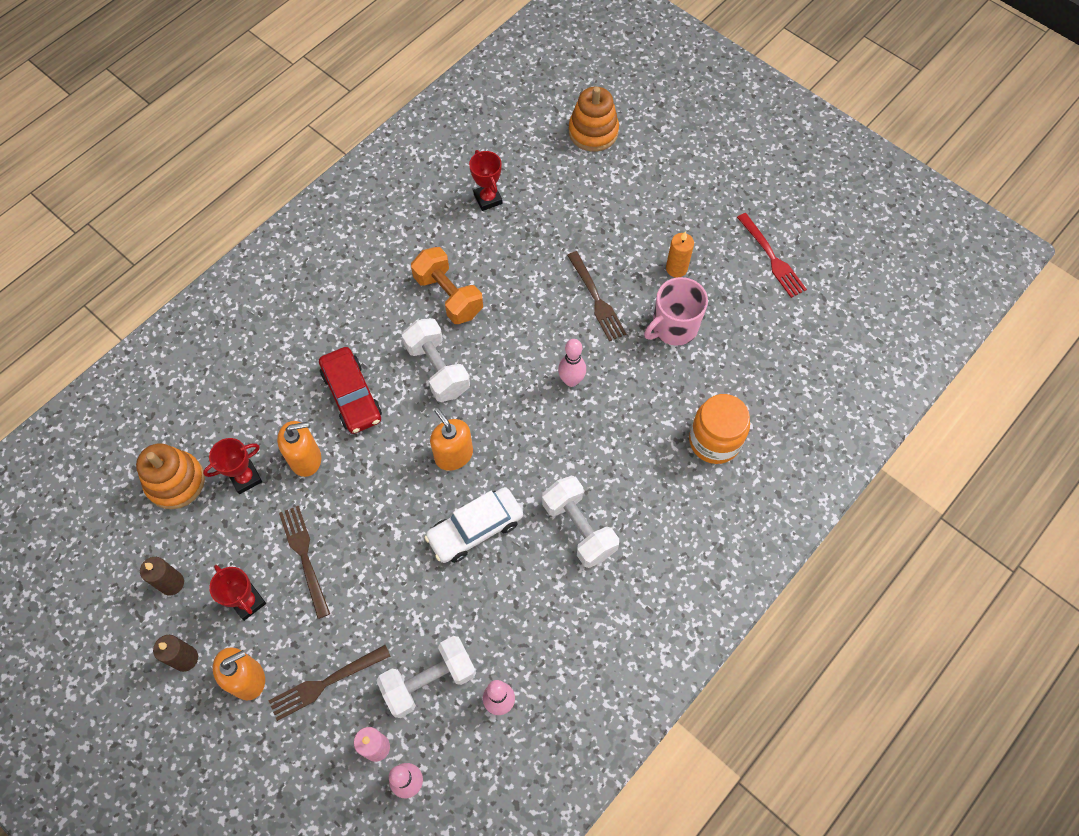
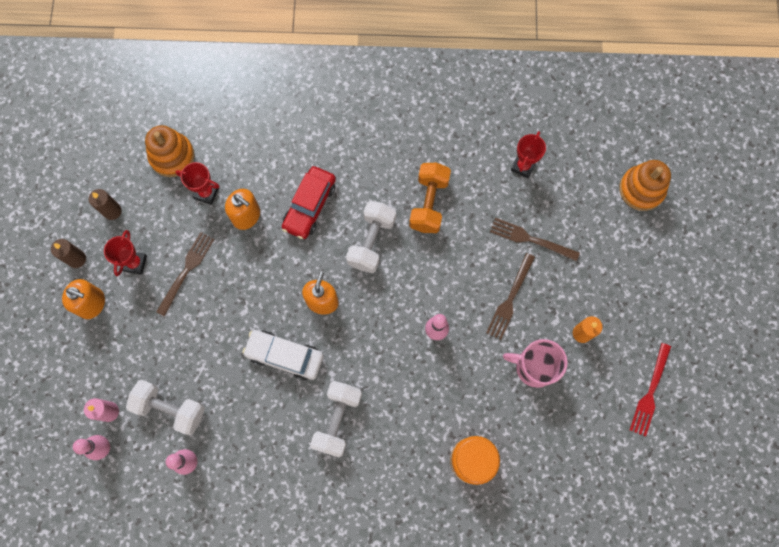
camera: 50 degrees right, 10 degrees up
(325, 683) = (123, 350): brown fork -> brown fork (530, 239)

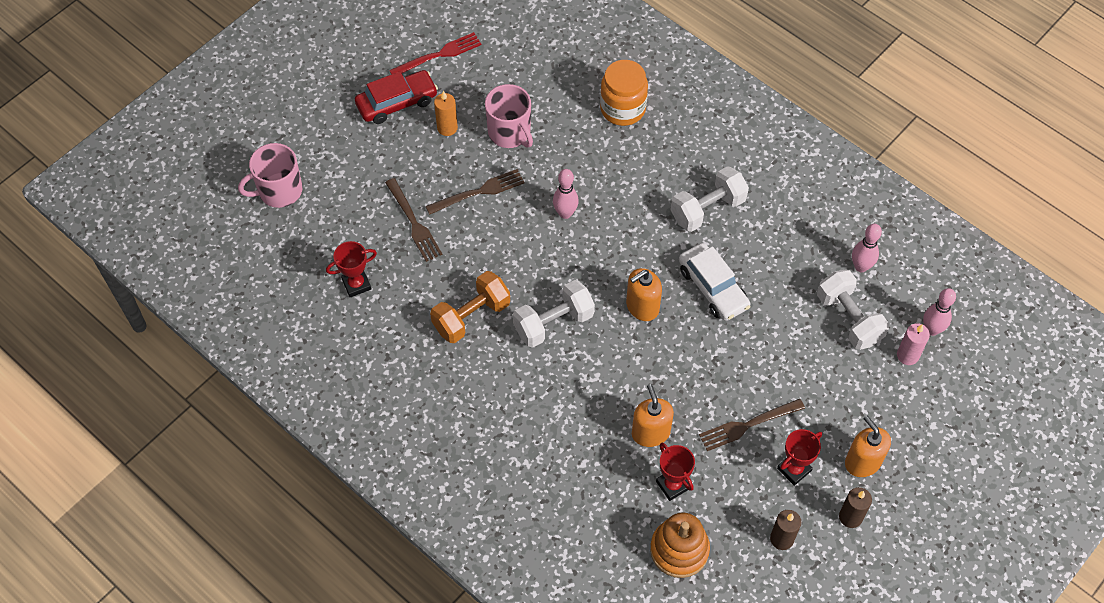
camera: 140 degrees left, 15 degrees down
(309, 206) = (582, 397): red car -> red car (397, 103)
(641, 189) = (279, 191): orange stacking toy -> pink mug

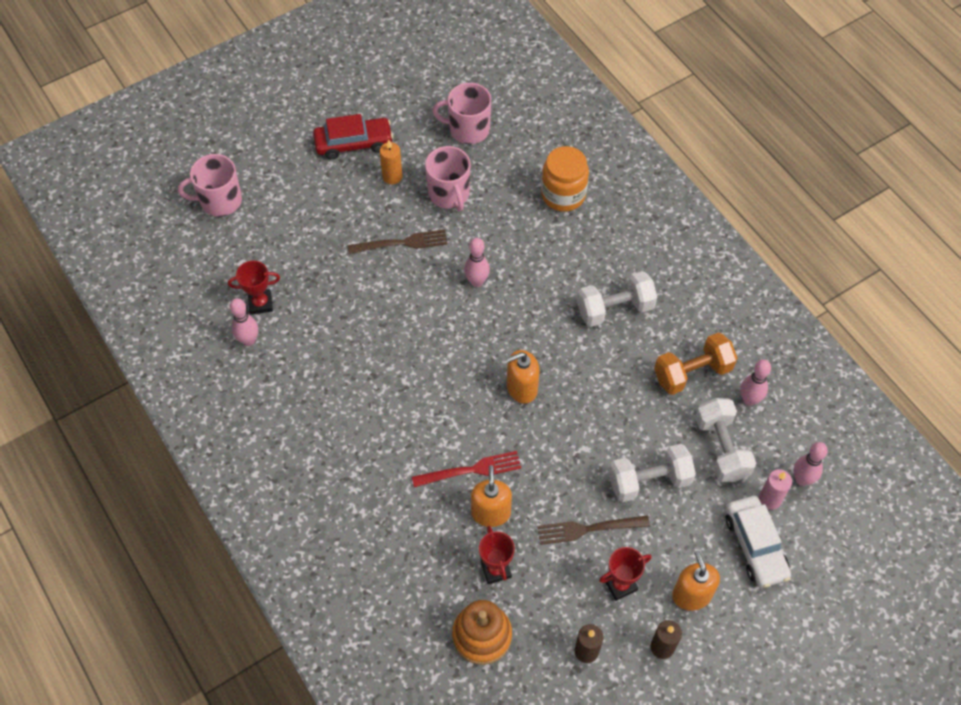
camera: 15 degrees right, 0 degrees up
(357, 323) = (248, 340): none -> pink bowling pin
(414, 223) = (332, 258): brown fork -> none
(439, 55) = (407, 107): red fork -> red fork (471, 470)
(471, 316) = (356, 359): orange dumbbell -> orange dumbbell (692, 373)
(507, 64) = (468, 129): none -> pink mug
(553, 323) = (432, 383): white dumbbell -> white dumbbell (649, 481)
(713, 288) = (596, 386): white car -> white car (755, 546)

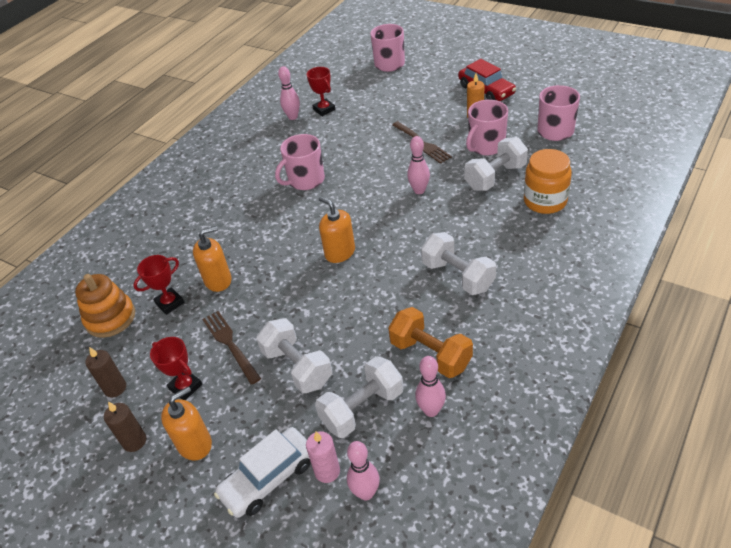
camera: 70 degrees right, 15 degrees down
(383, 373) = (305, 180): none -> pink mug
(471, 470) = (250, 255): red fork -> none
(502, 212) = (495, 177): none -> white dumbbell

